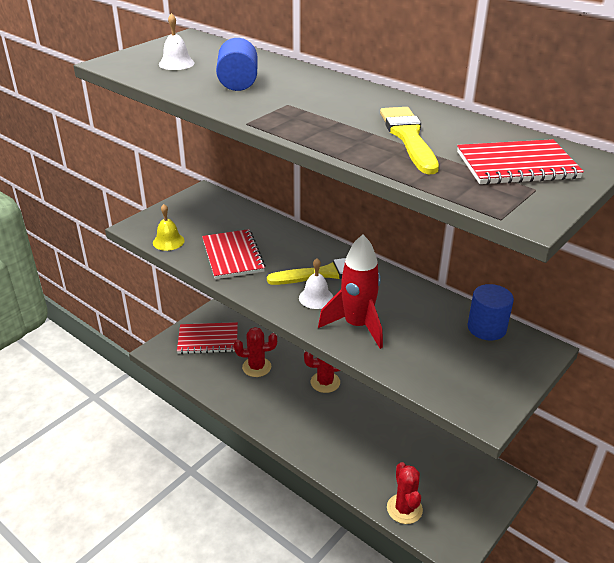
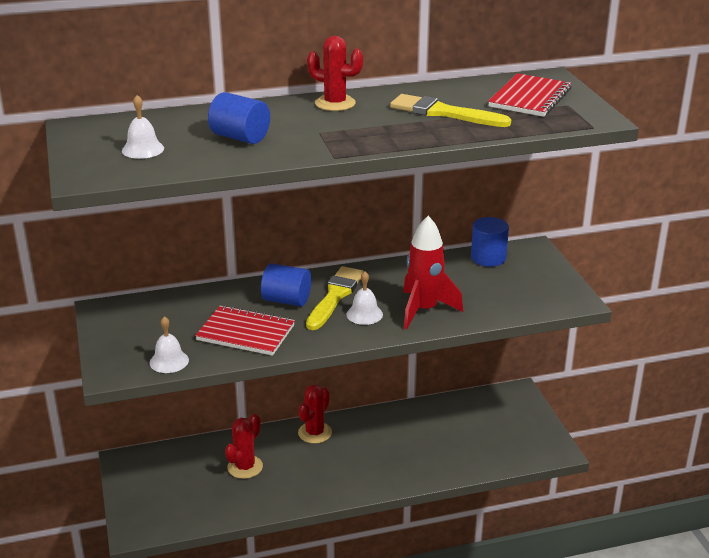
camera: 55 degrees left, 5 degrees down
(168, 241) = (169, 361): yellow bell -> white bell
(208, 340) = (163, 484): red notebook -> none
(294, 254) = (286, 300): none -> blue cylinder
(404, 509) = (498, 457): red cactus -> red cactus (335, 103)

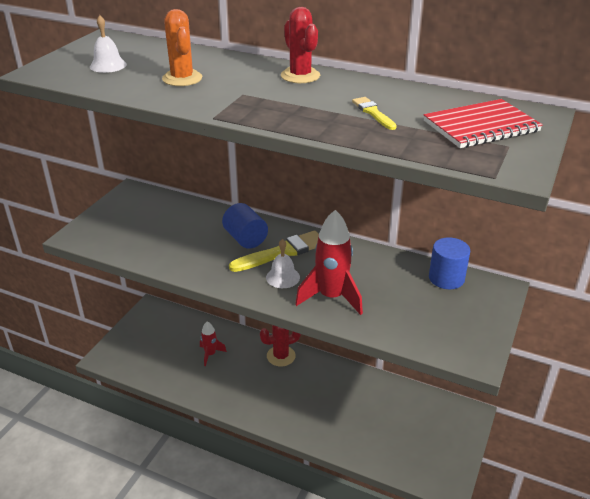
camera: 40 degrees right, 5 degrees up
(169, 361) = (115, 246): white bell -> none
(240, 137) = (182, 78): blue cylinder -> orange cactus
(245, 467) = (210, 354): red cactus -> red rocket
(246, 333) = (186, 250): red notebook -> none
(444, 113) = (373, 113): yellow brush -> yellow brush, size x0.54

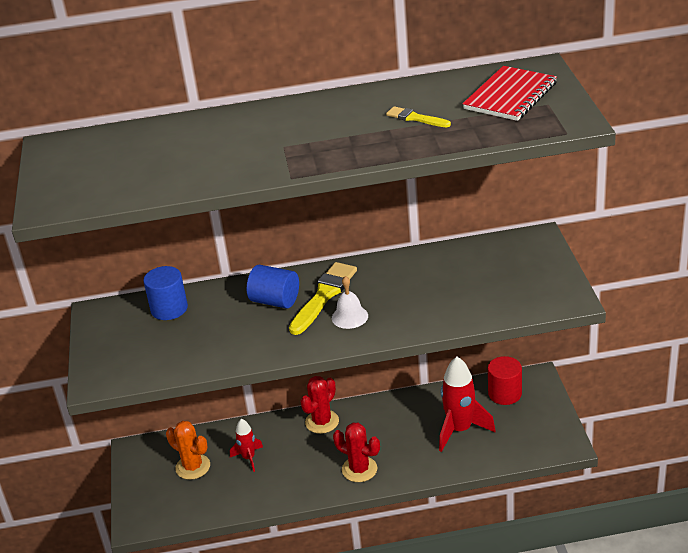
camera: 30 degrees left, 0 degrees up
(108, 65) = (107, 171): white bell -> none
(182, 78) = (204, 154): orange cactus -> orange cactus (193, 467)
(300, 76) = (308, 109): red cactus -> red cactus (359, 469)
(331, 297) = (410, 312): red rocket -> red rocket (460, 430)
(433, 412) = (505, 394): none -> red cylinder
(446, 278) = (488, 250): blue cylinder -> blue cylinder (169, 309)

